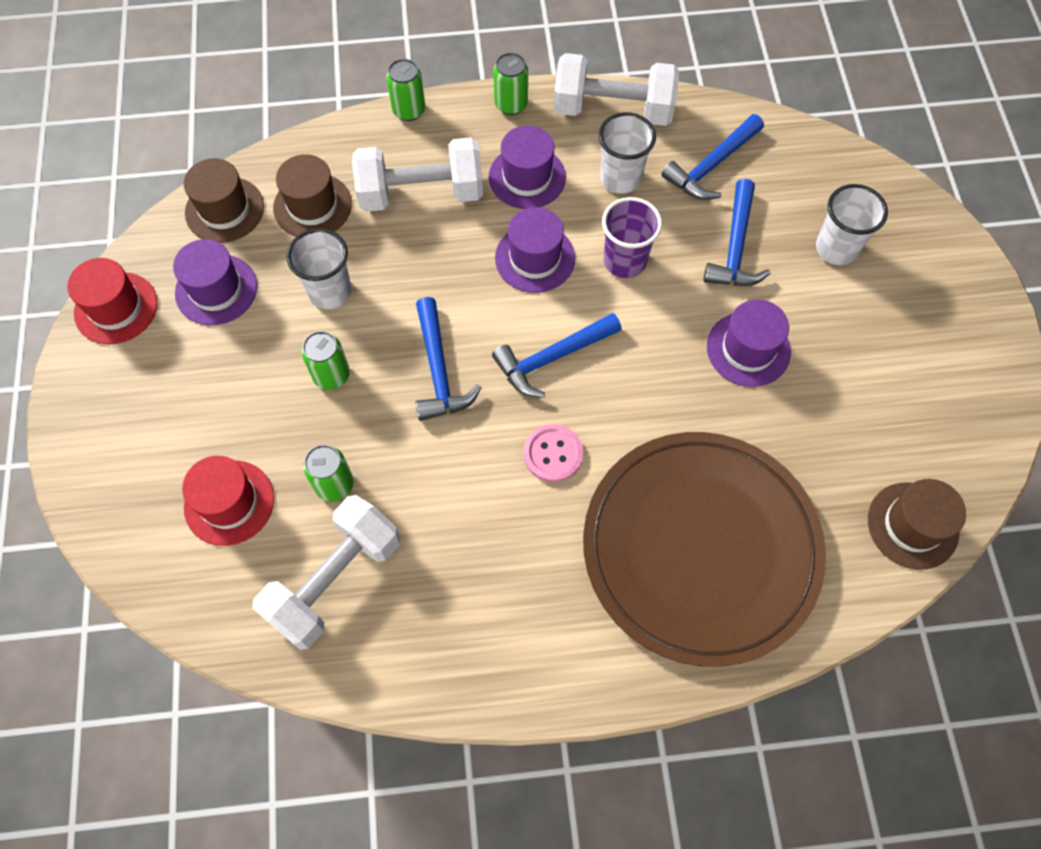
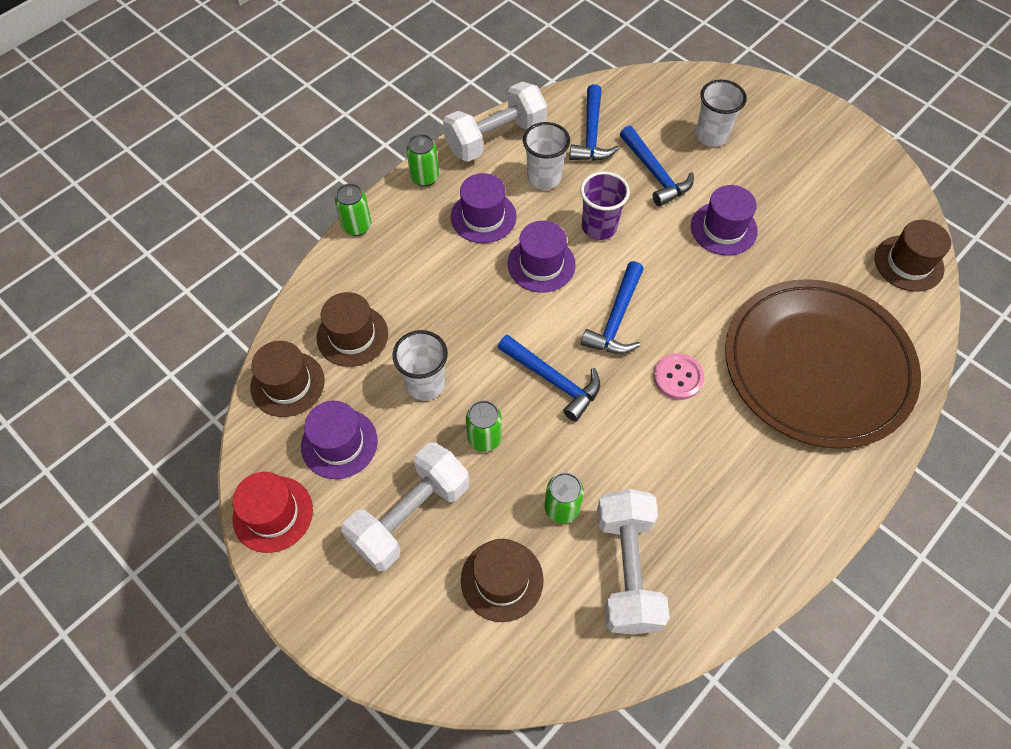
camera: 40 degrees left, 5 degrees down
(229, 502) = (502, 580): red hat -> brown hat
(421, 193) = (422, 275): white dumbbell -> white dumbbell (410, 515)

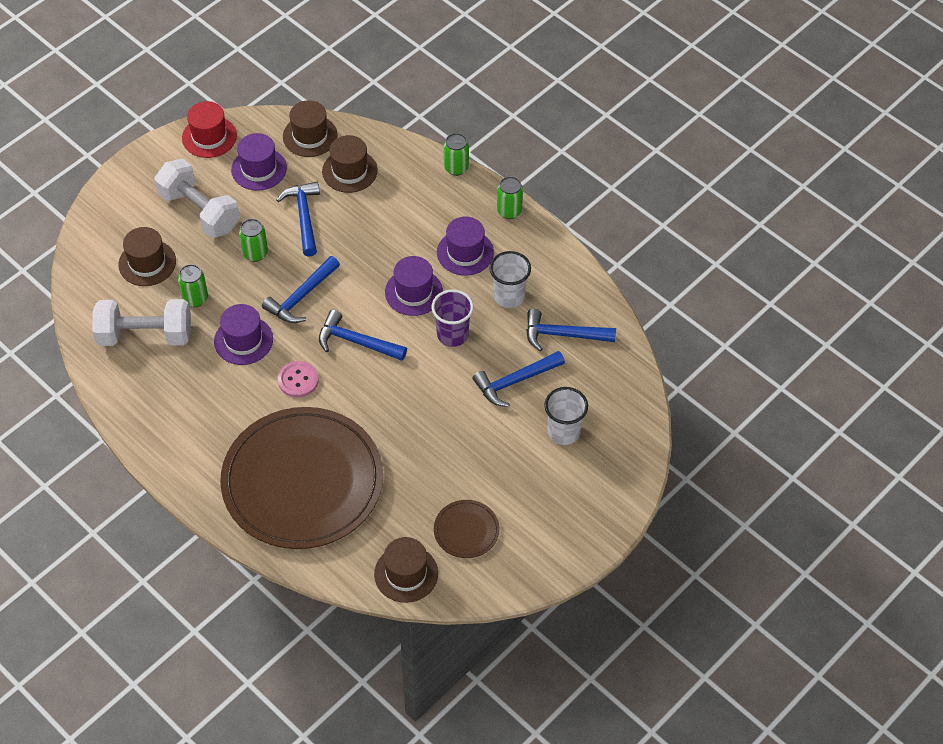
camera: 90 degrees right, 5 degrees down
(425, 384) = (304, 217): white cup -> blue hammer
(495, 139) = (556, 261): white dumbbell -> none
(723, 228) = (449, 429): purple hat -> purple hat (243, 340)
(844, 213) = (466, 530): none -> brown plate

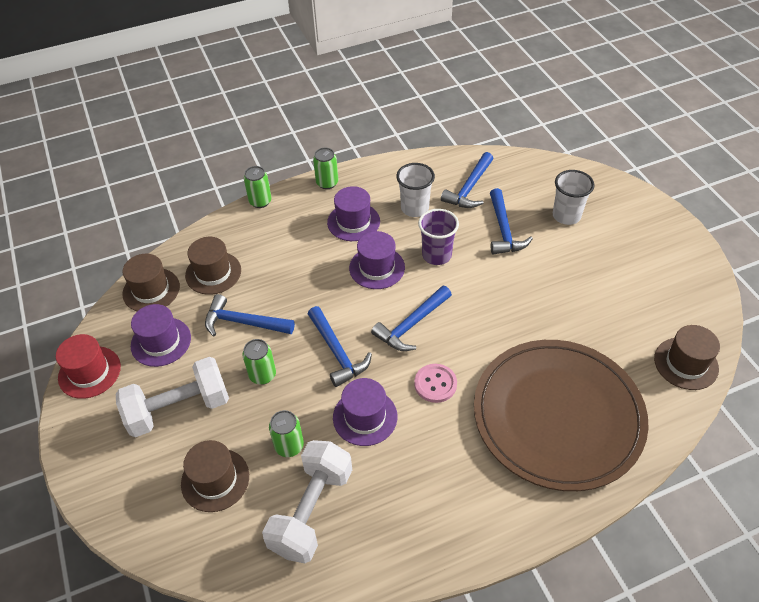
camera: 65 degrees left, 5 degrees down
(466, 530) = (648, 306): brown plate -> none

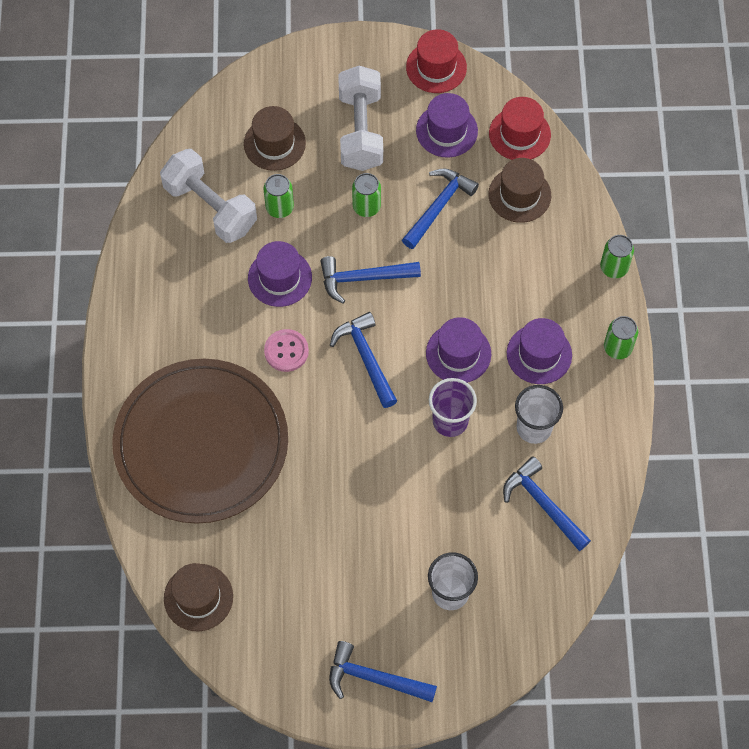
camera: 110 degrees right, 15 degrees up
(151, 290) = (519, 134): brown hat -> red hat
(504, 230) = (457, 510): blue hammer -> blue hammer (374, 678)

